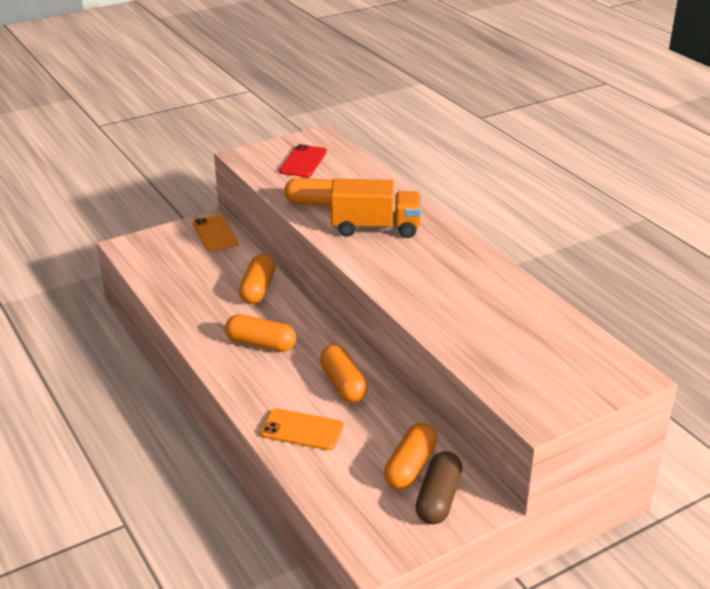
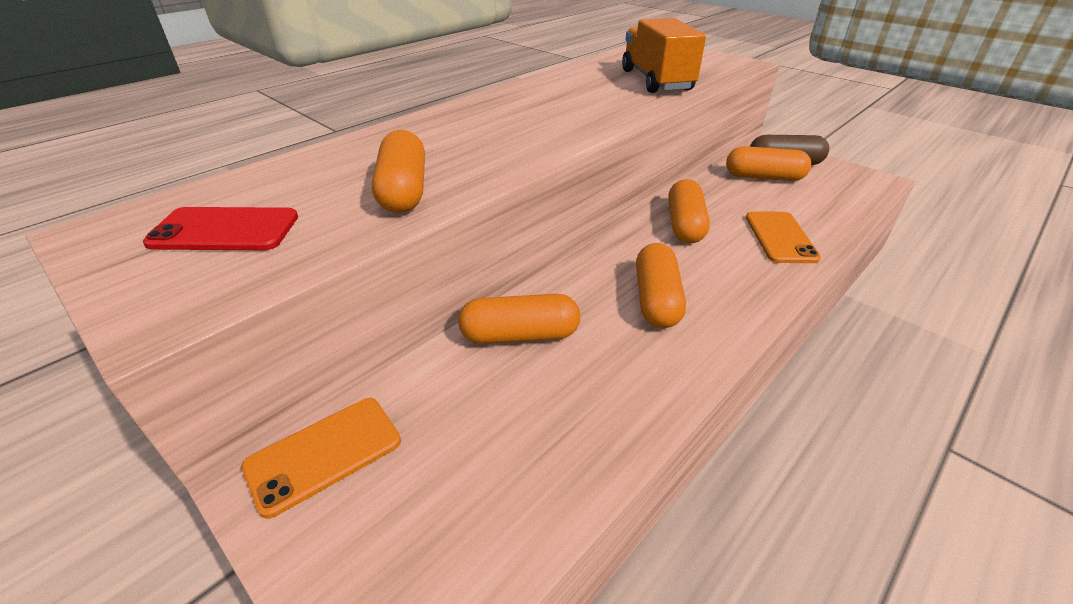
camera: 105 degrees left, 5 degrees up
(343, 384) = (685, 225): orange capsule -> orange capsule turned 45 degrees counterclockwise
(375, 228) = (472, 143): orange truck -> orange truck (656, 81)

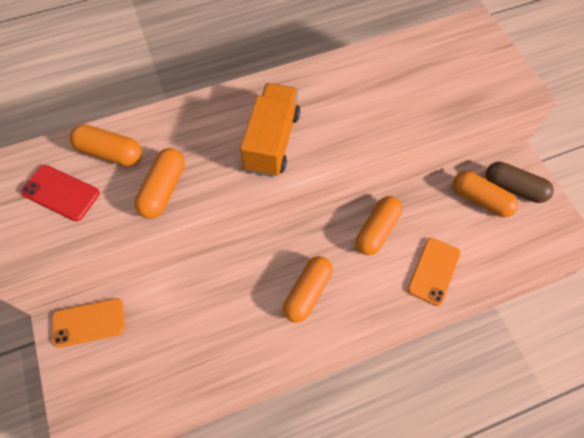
camera: 25 degrees right, 25 degrees up
(520, 335) = (213, 286): orange capsule -> orange capsule (110, 153)
(656, 81) = (421, 97): orange truck -> orange truck (272, 141)

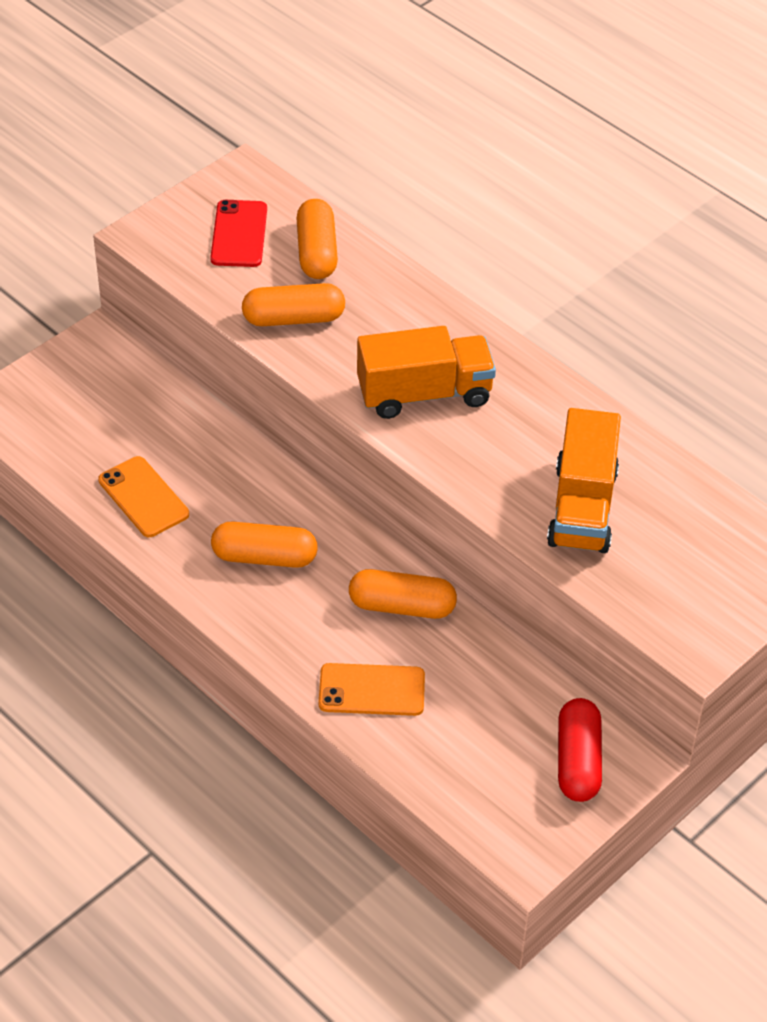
camera: 65 degrees right, 15 degrees down
(89, 322) = (117, 360): orange phone -> orange phone (143, 497)
(401, 99) = (582, 507): none -> orange truck
(480, 199) = (529, 721): orange capsule -> none
(513, 188) = (578, 761): brown capsule -> red capsule

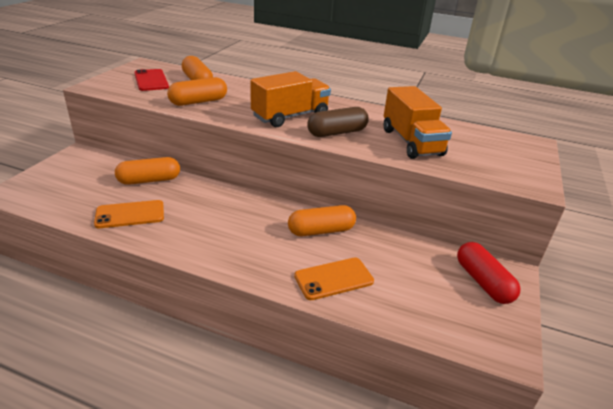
camera: 25 degrees left, 15 degrees down
(143, 497) = (130, 214): orange phone -> orange phone turned 45 degrees counterclockwise
(264, 557) = (223, 226): orange capsule -> orange capsule (149, 180)
(475, 455) = (337, 133): none -> brown capsule

